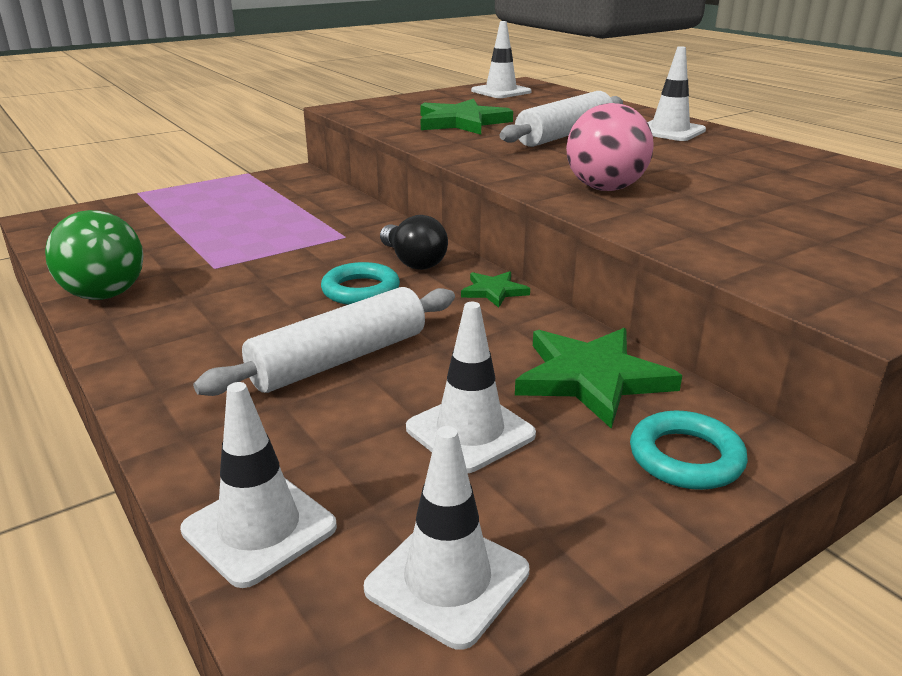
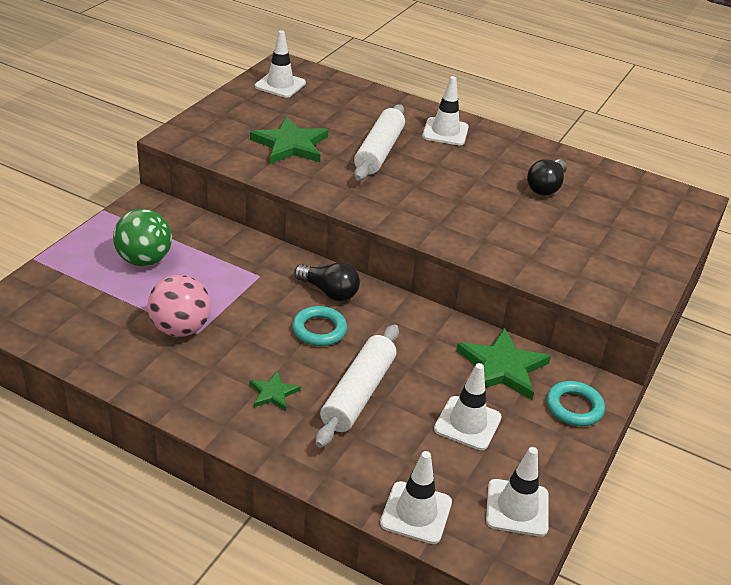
camera: 30 degrees left, 10 degrees up
(105, 295) = (148, 382): green ball -> green ball (144, 260)
(494, 291) = (402, 308): green star -> green star (273, 393)
(605, 188) = (451, 220): pink ball -> pink ball (180, 329)
(782, 181) = (546, 187): none -> black light bulb

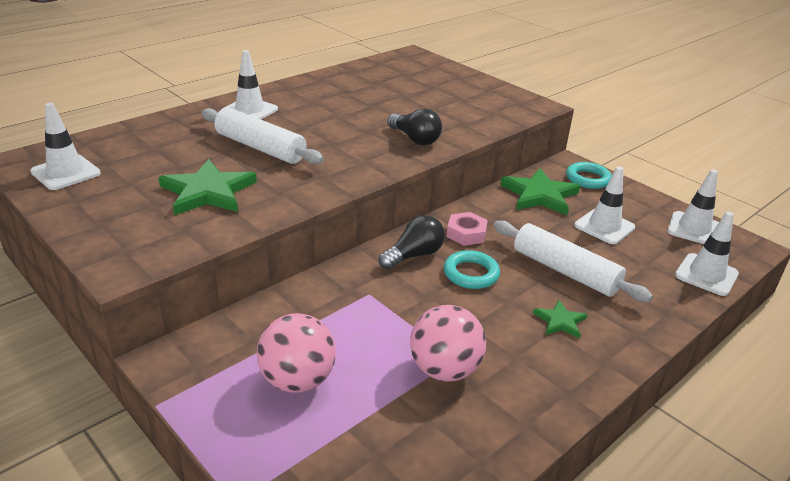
camera: 70 degrees left, 5 degrees down
(144, 260) = (297, 380): green ball -> pink ball
(386, 320) = (466, 233): none -> pink nut
(546, 187) = (367, 94): black light bulb -> black light bulb (415, 139)

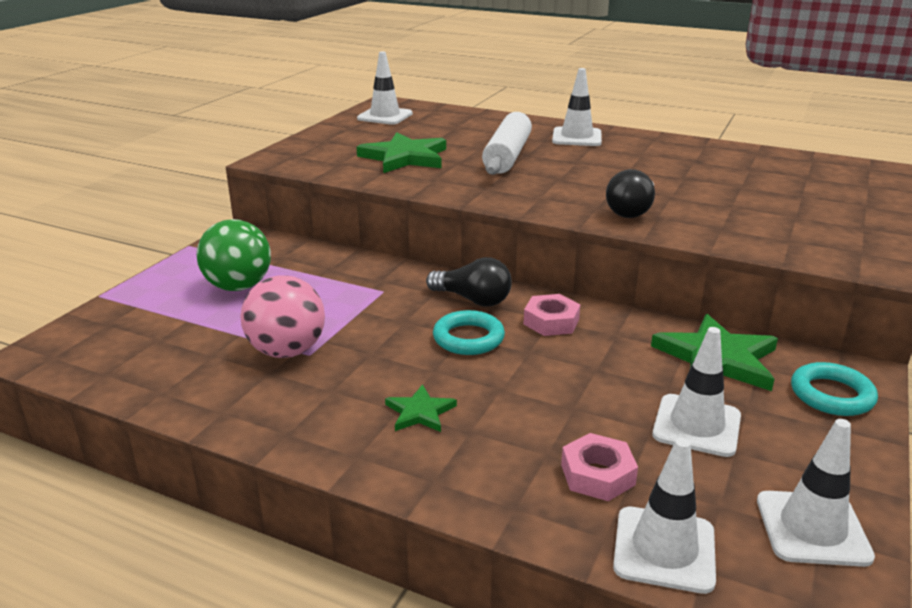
camera: 70 degrees right, 5 degrees down
(297, 380) = (238, 286): pink ball -> green ball
(565, 271) = (536, 403): white rolling pin -> none
(642, 273) = (597, 475): none -> pink nut

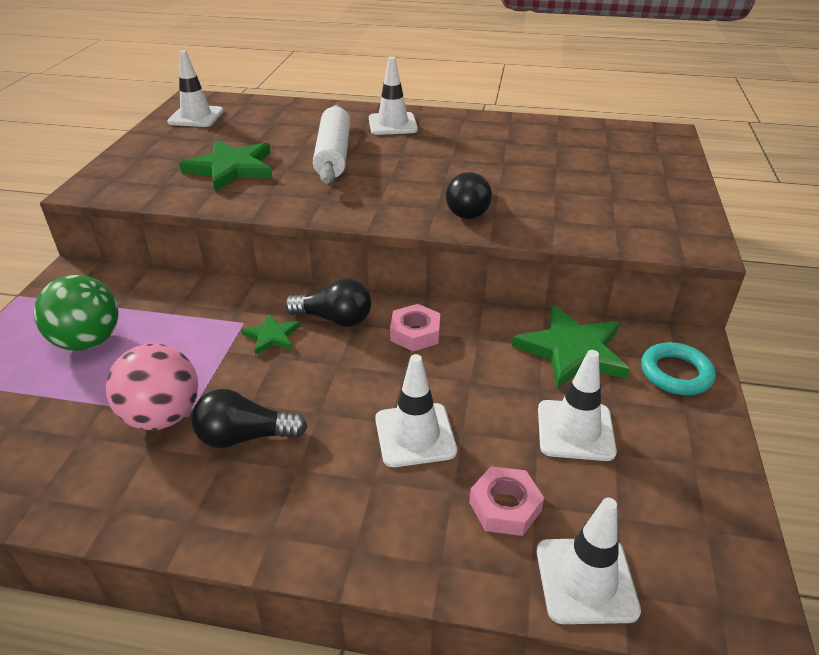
camera: 15 degrees left, 10 degrees up
(357, 378) = (245, 437): none -> black light bulb
(420, 412) = (319, 467): green star -> green star (272, 336)
(468, 338) = (342, 367): turquoise ring -> none
(812, 528) = (700, 525): white traffic cone -> white traffic cone (415, 435)

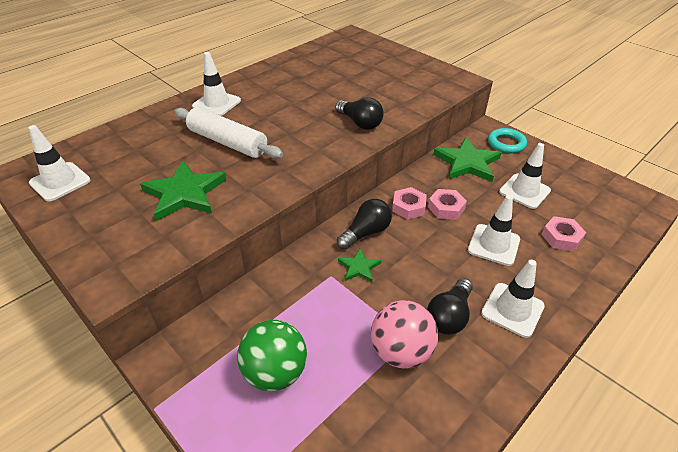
camera: 55 degrees left, 5 degrees up
(447, 365) = (446, 208): none -> pink nut
(586, 580) = (615, 234): white traffic cone -> white traffic cone (512, 309)

